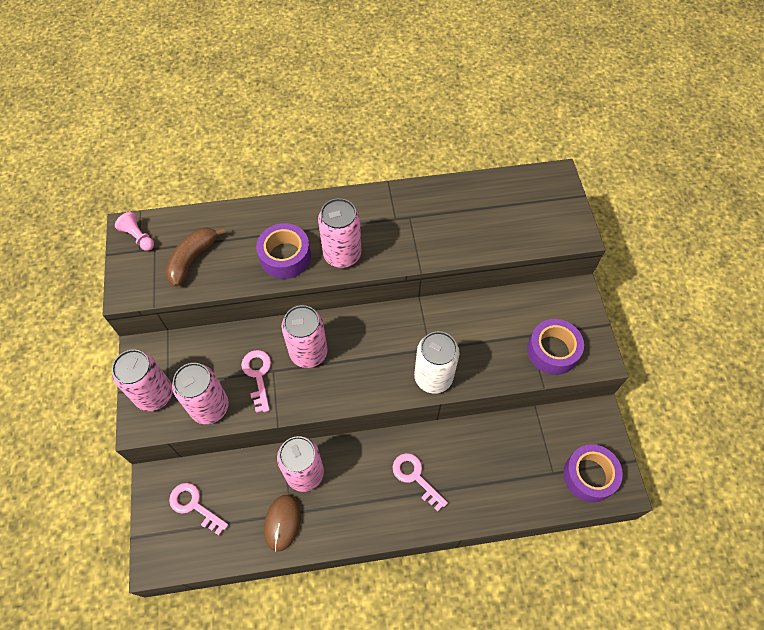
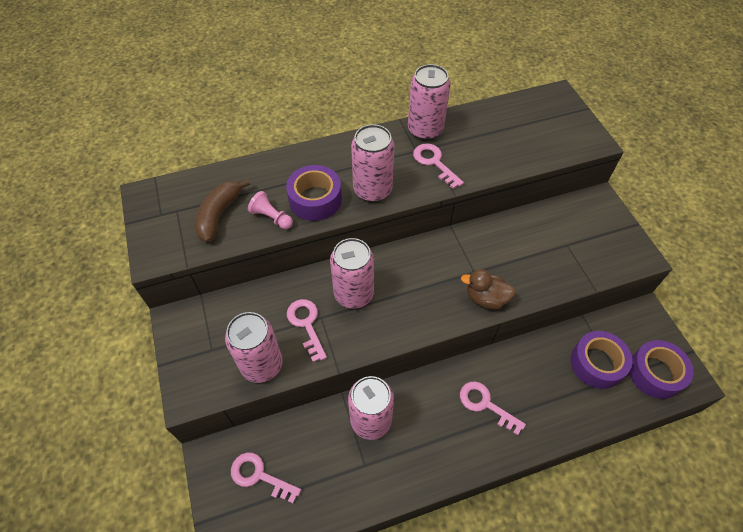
camera: 10 degrees left, 5 degrees down
(138, 237) = (157, 202): pink pawn -> pink pawn (271, 217)
(154, 394) = (199, 361): pink can -> pink can (425, 130)
(282, 522) = (359, 476): brown mouse -> none
(409, 234) = (434, 163): none -> pink key
(433, 377) = (486, 298): white can -> brown duck
(552, 351) = (593, 256): purple tape -> purple tape (597, 363)

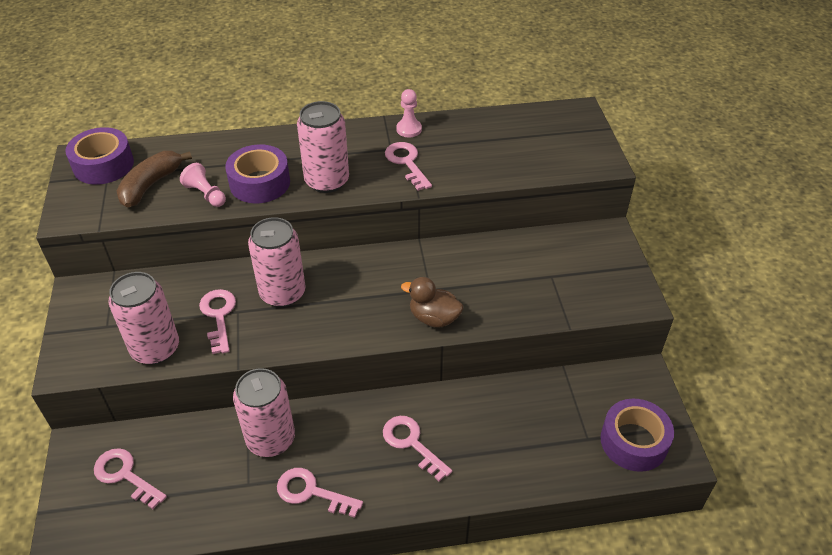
camera: 10 degrees right, 10 degrees down
(418, 463) = (311, 492): none -> pink key
(425, 130) = (409, 129): pink can -> pink pawn
(597, 363) = (563, 420): purple tape -> purple tape (103, 165)

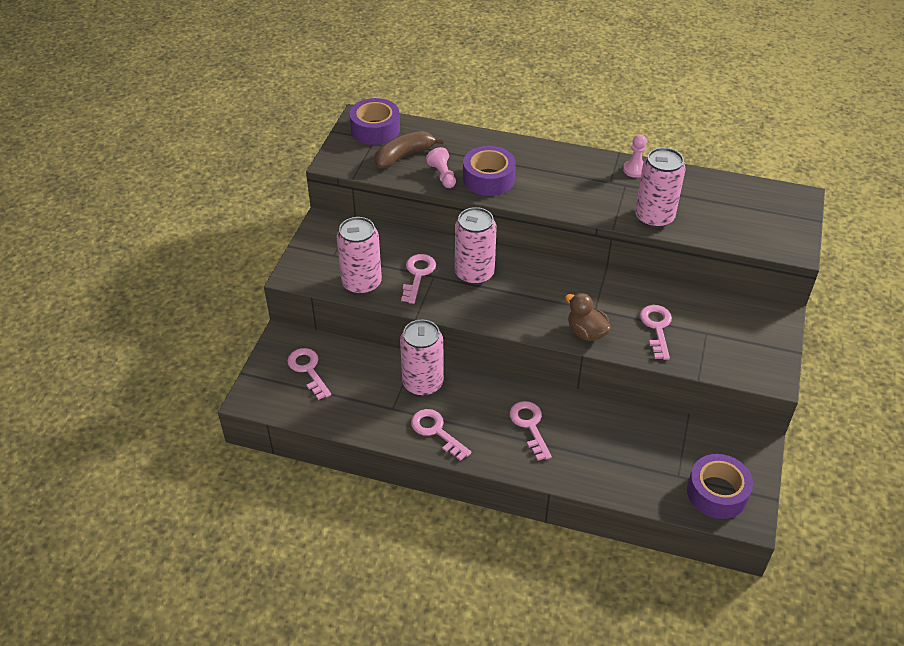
camera: 25 degrees right, 0 degrees up
(327, 181) = (543, 193): pink can -> pink can (654, 217)
(407, 163) = (617, 198): pink key -> pink key (657, 328)

